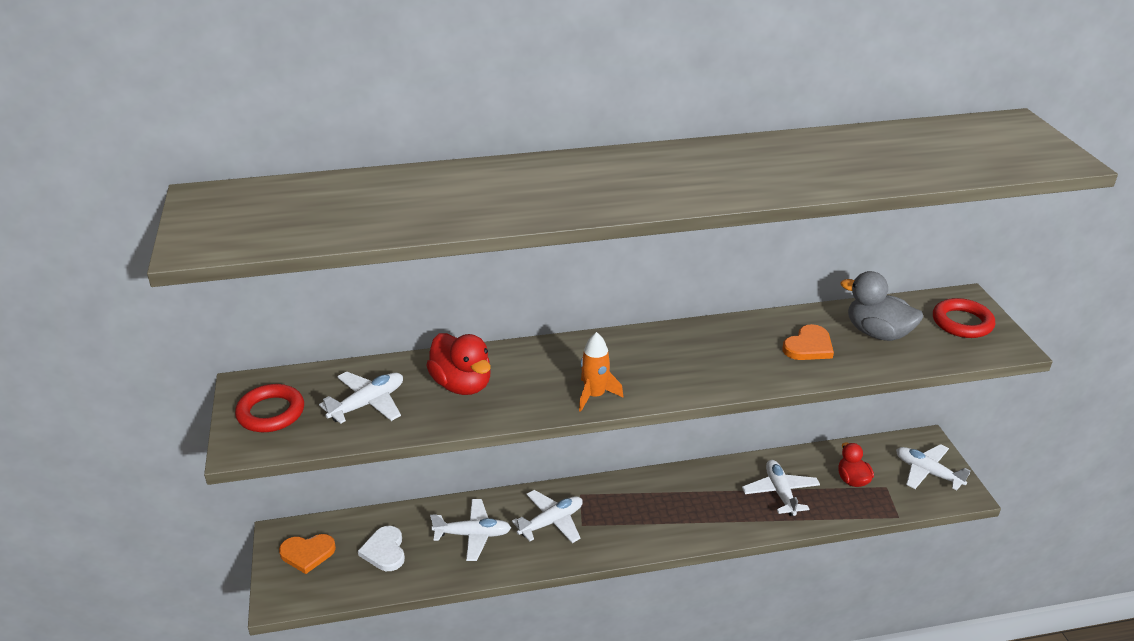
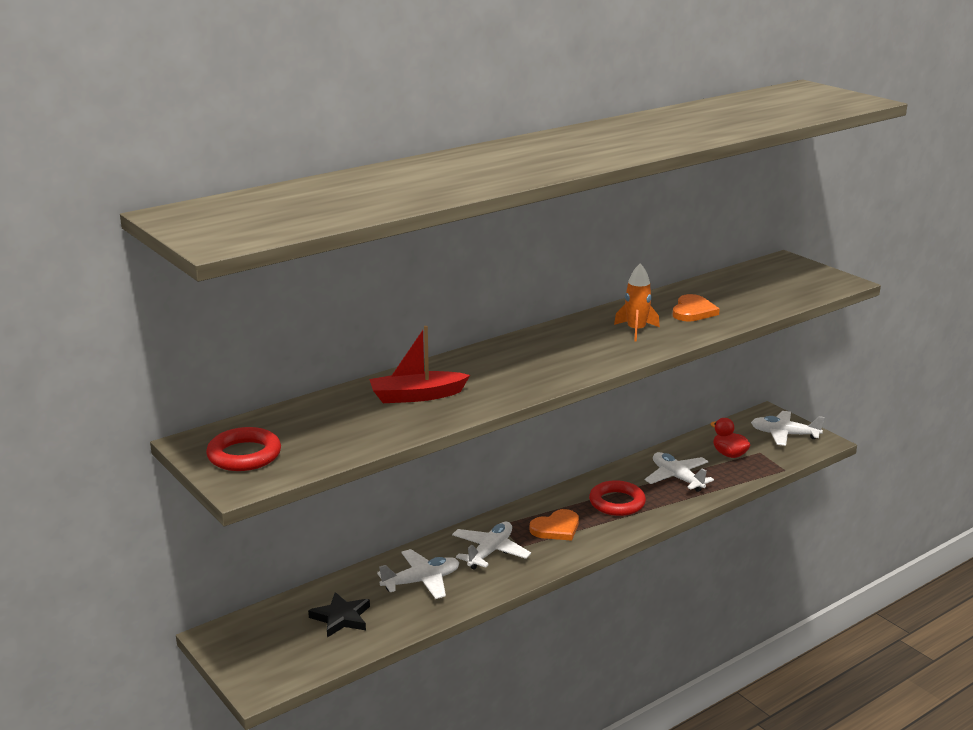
camera: 25 degrees left, 10 degrees down
(307, 553) = (259, 643): orange heart -> orange heart (556, 528)
(367, 404) = (338, 428): white plane -> none
(384, 551) = (341, 618): white heart -> black star
(462, 385) = (416, 396): red duck -> red boat
(595, 395) = (546, 377): orange rocket -> orange rocket (636, 330)
(877, 333) = (738, 293): grey duck -> none
(962, 322) = (795, 274): red ring -> red ring (617, 502)

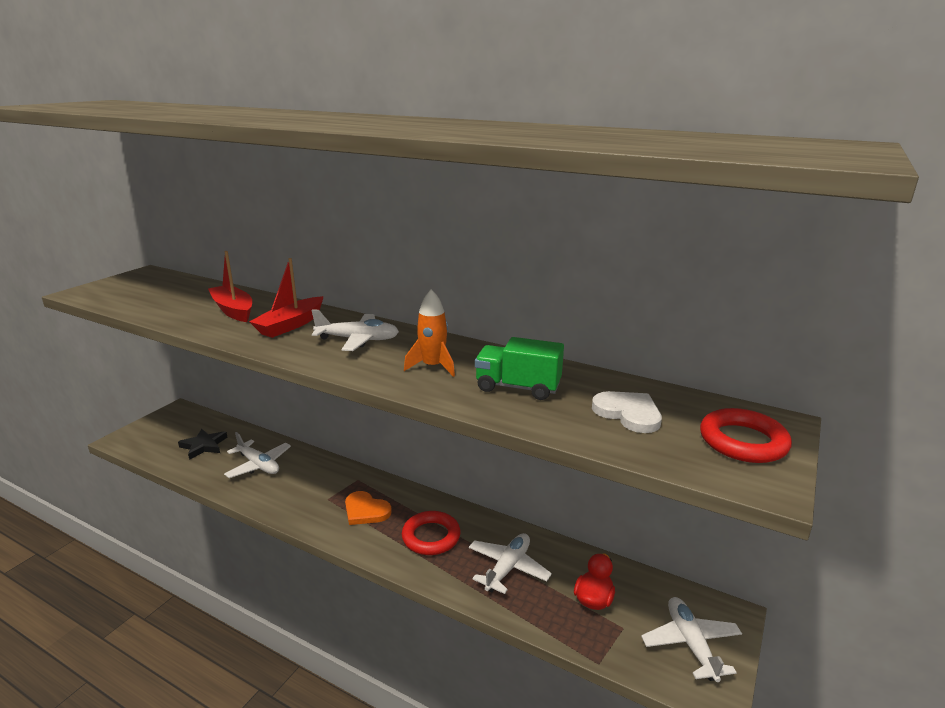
camera: 65 degrees right, 0 degrees up
(244, 455) = (125, 285): red ring -> red ring (743, 441)
(490, 372) = (291, 325): none -> red boat
(490, 552) = (312, 485): white plane -> white plane (358, 340)
(693, 311) = (518, 387): orange heart -> green truck
(751, 290) = (628, 413): none -> white heart

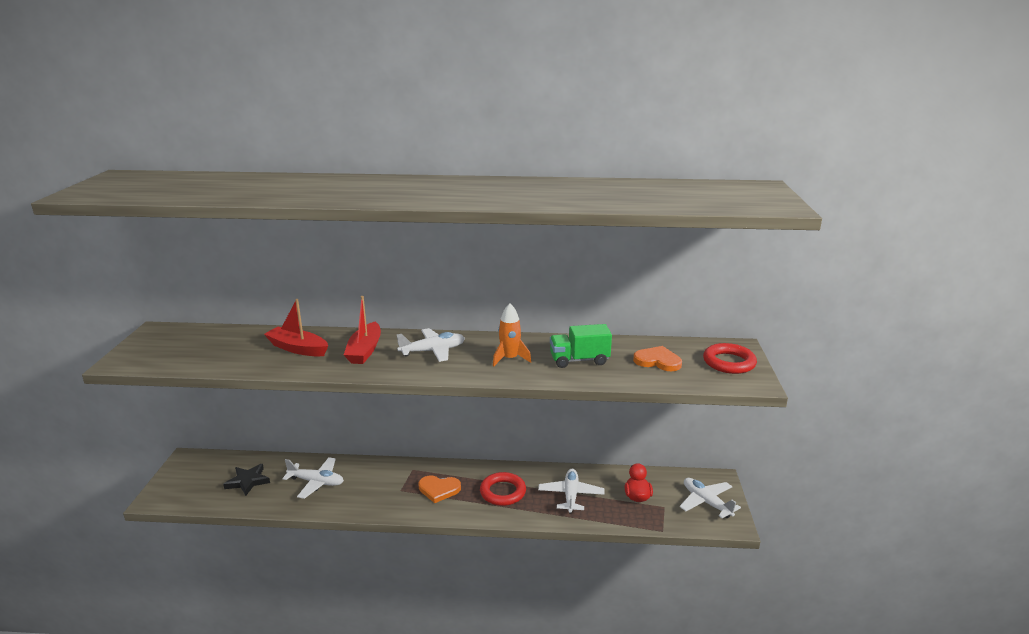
camera: 25 degrees left, 0 degrees up
(628, 413) = (658, 361): white heart -> orange heart

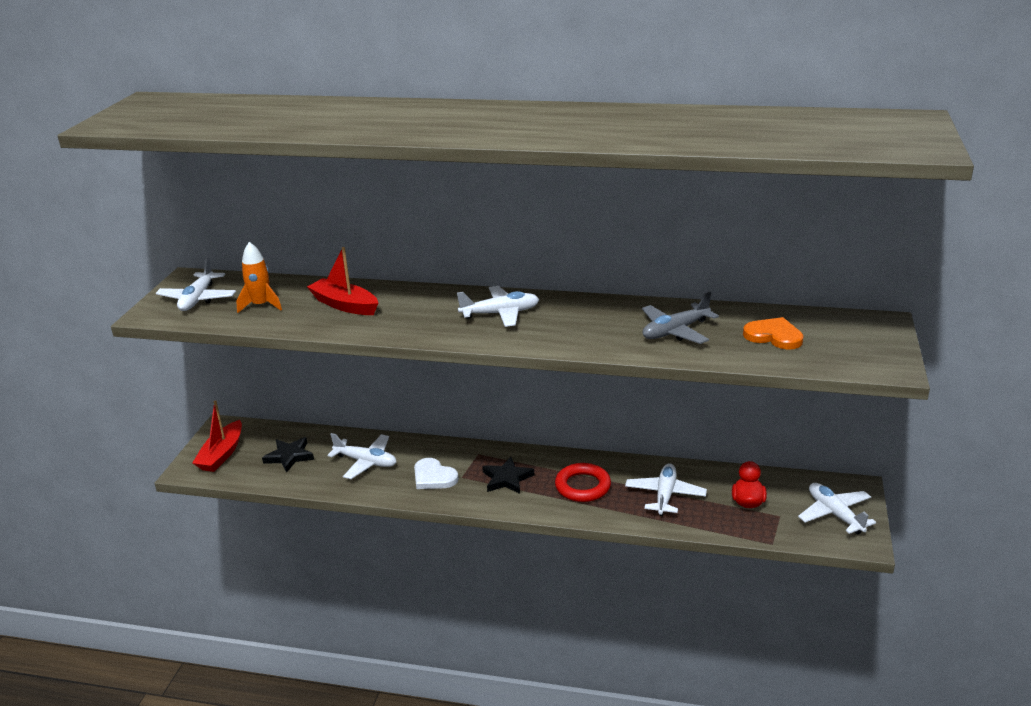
camera: 10 degrees right, 5 degrees up
(164, 348) = (198, 299): none -> white plane
(365, 350) = (421, 310): red boat -> red boat (222, 454)
(376, 492) = (433, 477): none -> white heart
(439, 489) = (507, 479): orange heart -> black star
(510, 359) = (590, 326): orange rocket -> orange rocket (261, 305)
(579, 360) = (675, 331): green truck -> grey plane
(729, 362) = (865, 341): red ring -> none

